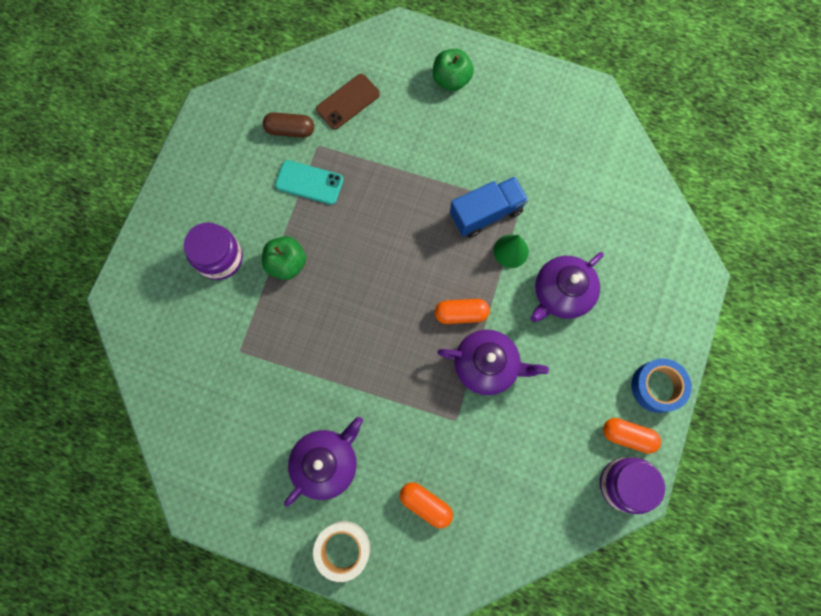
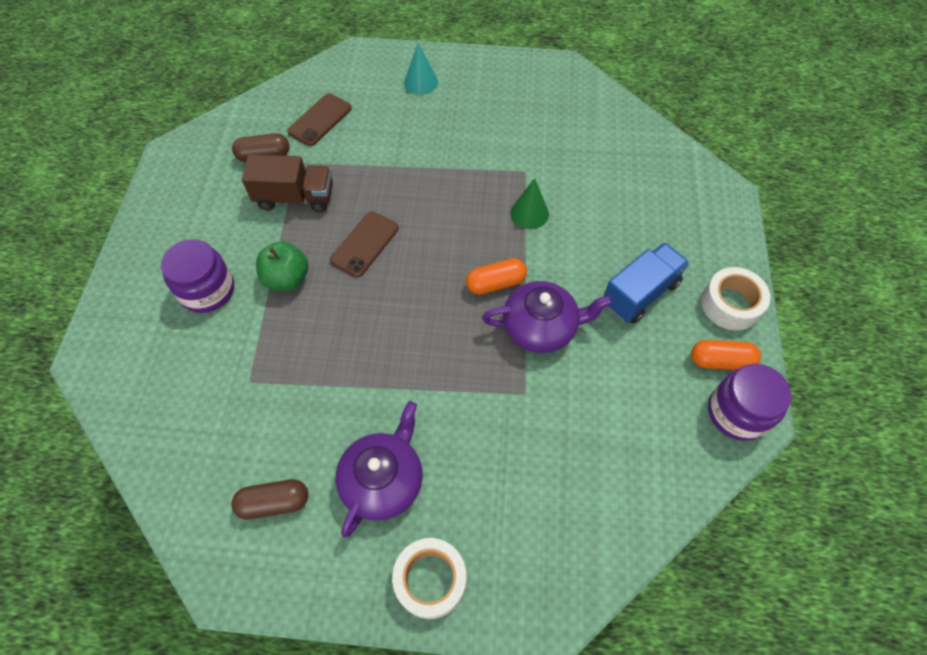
camera: 15 degrees left, 15 degrees down
(241, 458) = (274, 503): none -> brown capsule
(309, 182) = (295, 197): turquoise phone -> brown truck
(359, 246) = (365, 244): none -> brown phone
(425, 504) = (518, 496): orange capsule -> none
(451, 79) = (421, 82): green apple -> turquoise cone
(486, 213) = (492, 185): blue truck -> blue truck (640, 293)
(561, 293) = (596, 239): purple teapot -> none
(656, 387) = (730, 304): blue tape -> white tape

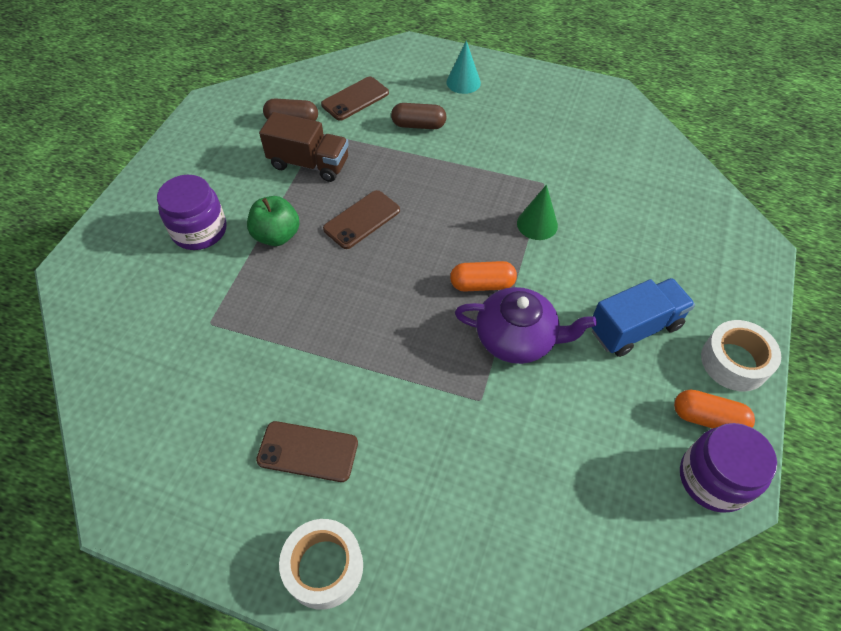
camera: 15 degrees right, 5 degrees down
(274, 503) = (194, 445): brown capsule -> brown capsule (418, 125)
(383, 480) = (308, 451): purple teapot -> brown phone

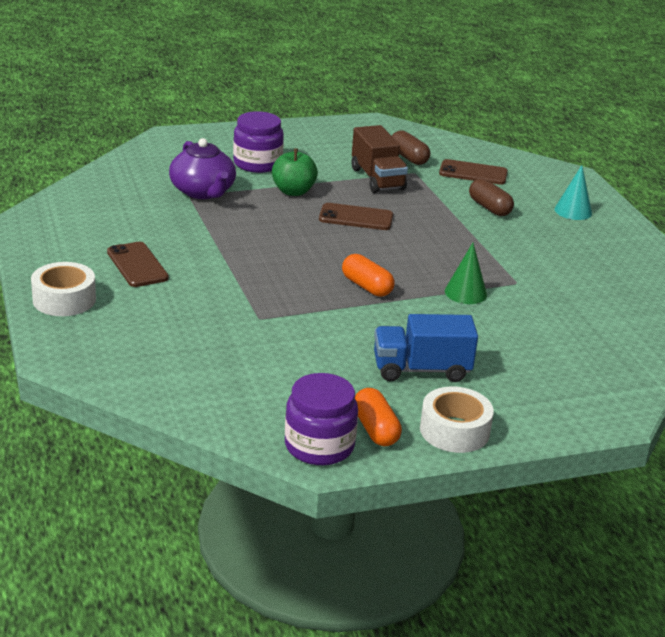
camera: 50 degrees right, 25 degrees down
(516, 338) = (336, 317): purple teapot -> purple teapot (203, 191)
(634, 328) = (421, 369): blue truck -> blue truck turned 150 degrees clockwise

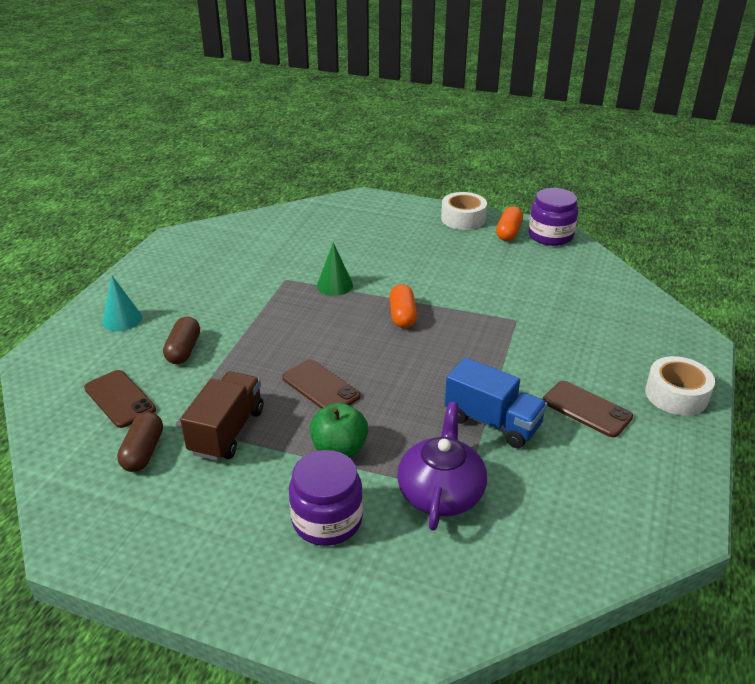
camera: 140 degrees left, 5 degrees up
(137, 265) = (586, 409): brown phone -> brown phone turned 60 degrees counterclockwise
(421, 369) = (440, 251): blue truck -> blue truck (492, 422)

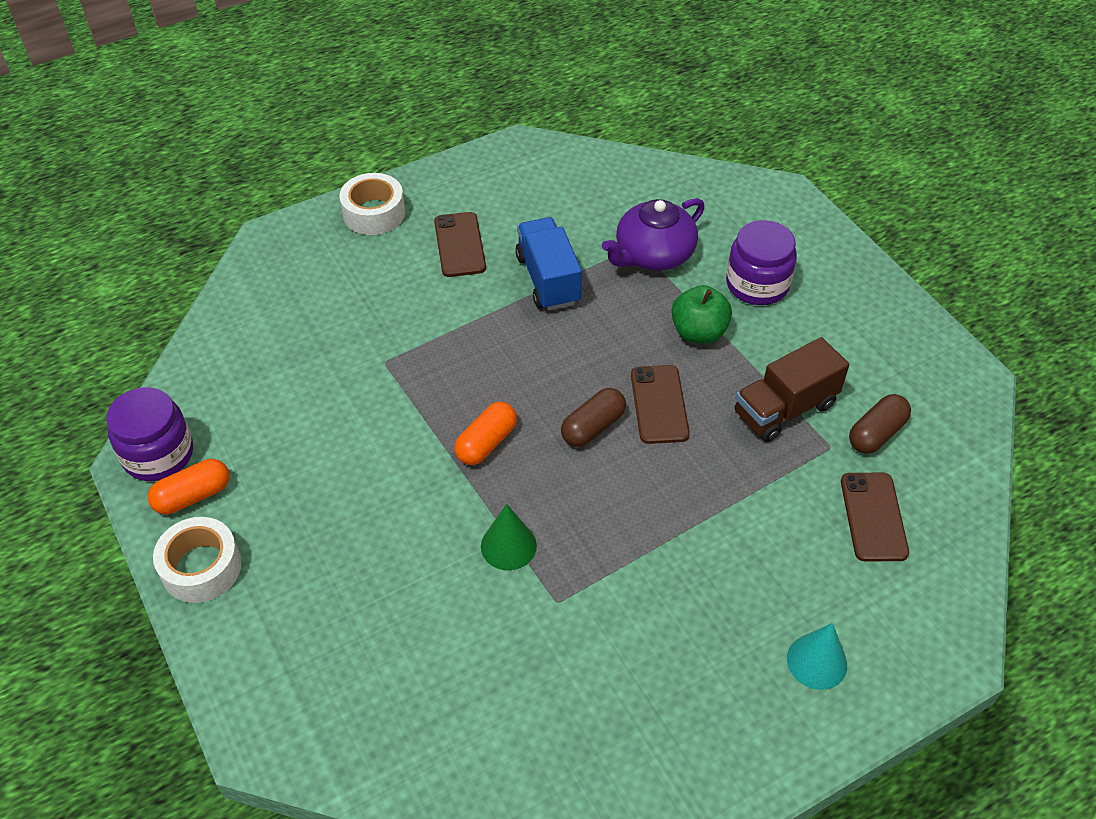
camera: 140 degrees left, 15 degrees up
(184, 350) = (767, 549): brown capsule -> brown capsule (593, 427)

